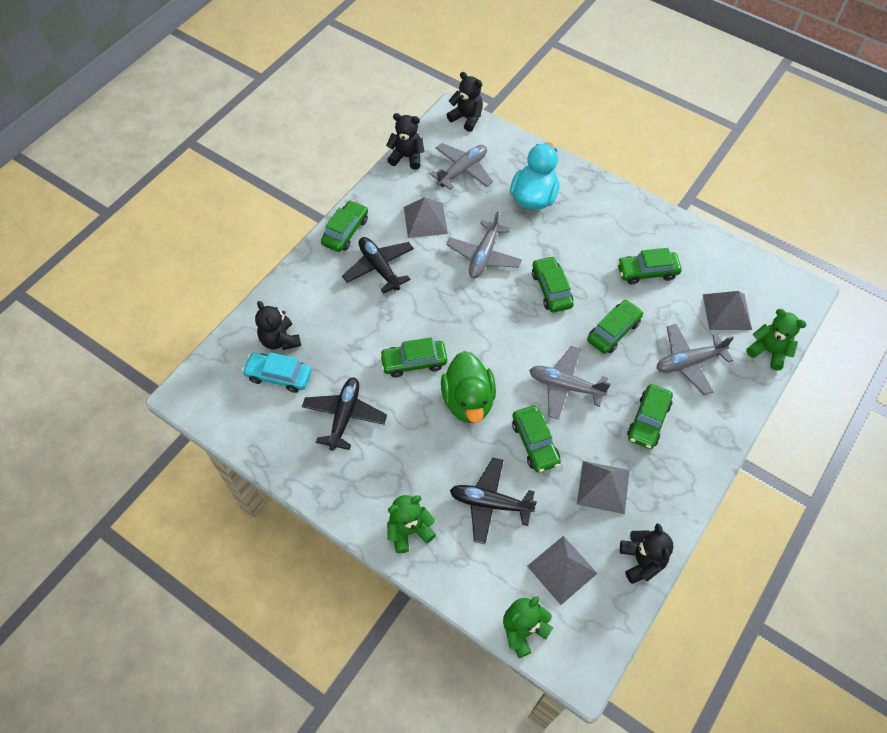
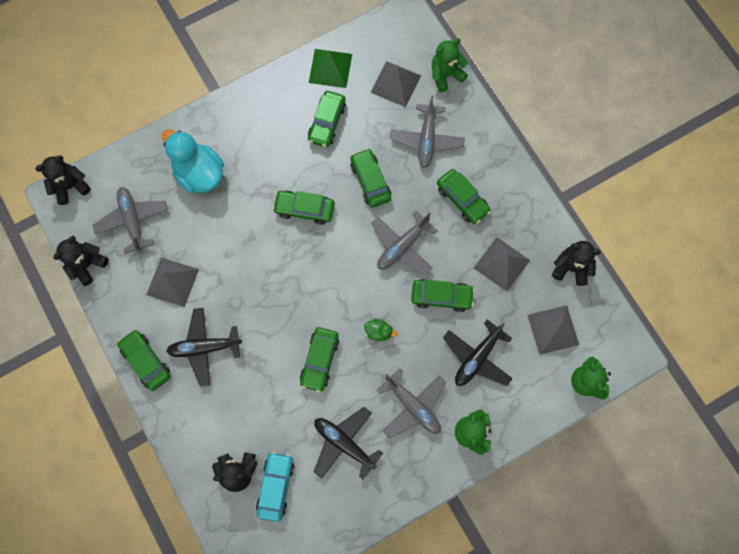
camera: 65 degrees left, 15 degrees up
(279, 376) = (276, 486): turquoise car -> turquoise car turned 150 degrees clockwise
(468, 401) = (379, 332): green duck -> green duck, size x0.44
(484, 256) = (240, 248): grey plane -> grey plane (412, 406)
(702, 252) = (330, 68): none -> green pyramid

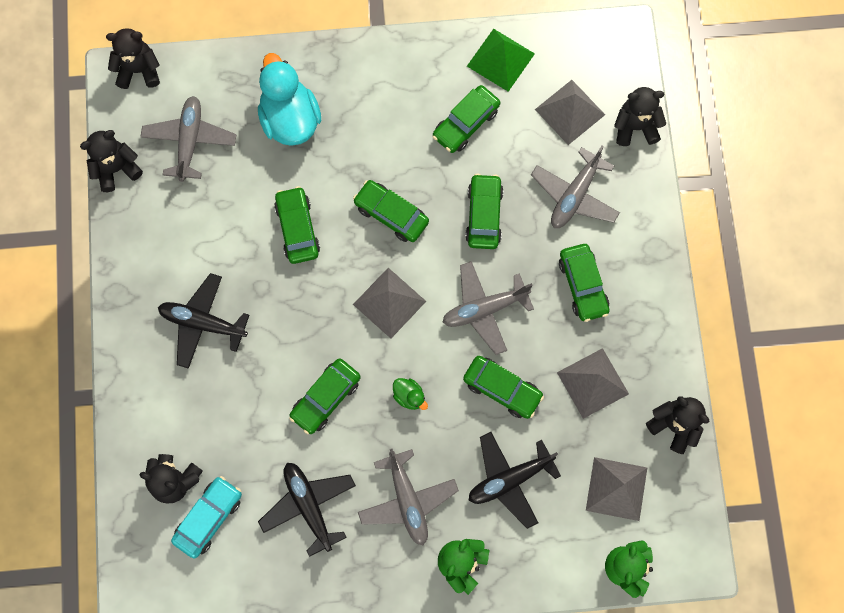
camera: 25 degrees right, 0 degrees up
(146, 361) = (131, 309): green car -> green car (297, 229)
(172, 282) = (201, 231): grey pyramid -> grey pyramid (389, 302)
(446, 75) = (635, 127): green teddy bear -> black teddy bear

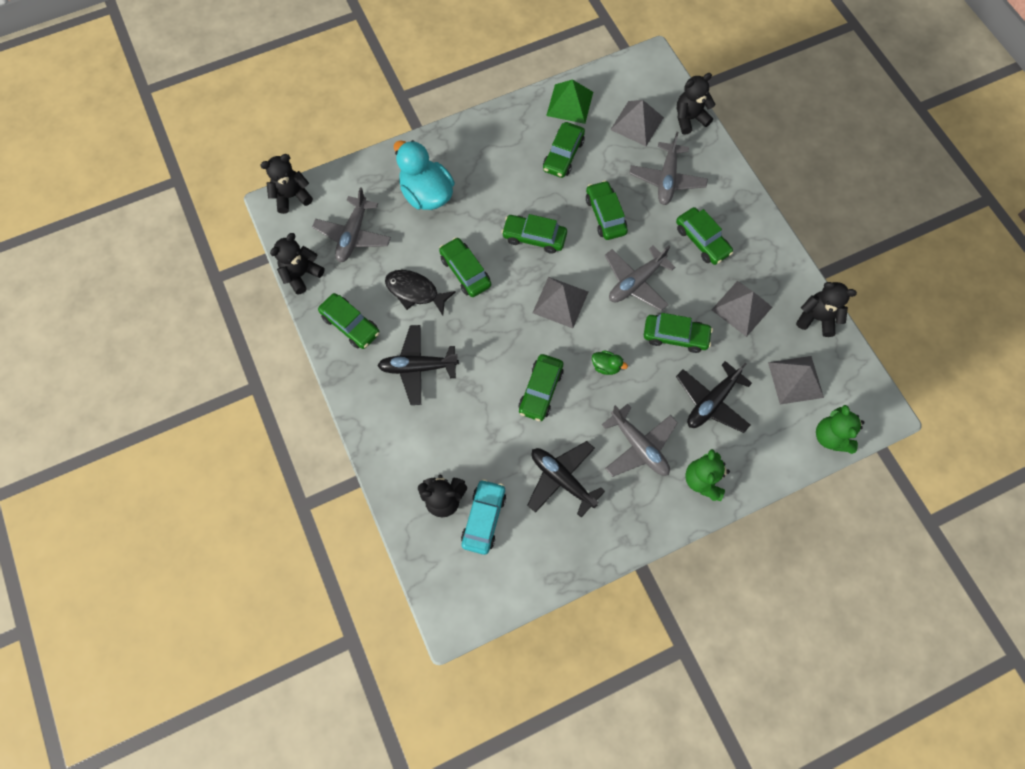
camera: 20 degrees left, 5 degrees down
(148, 248) = (350, 325): none -> green car
(190, 141) = (353, 235): grey plane -> grey plane turned 150 degrees counterclockwise
(233, 233) = (415, 292): none -> black fish

